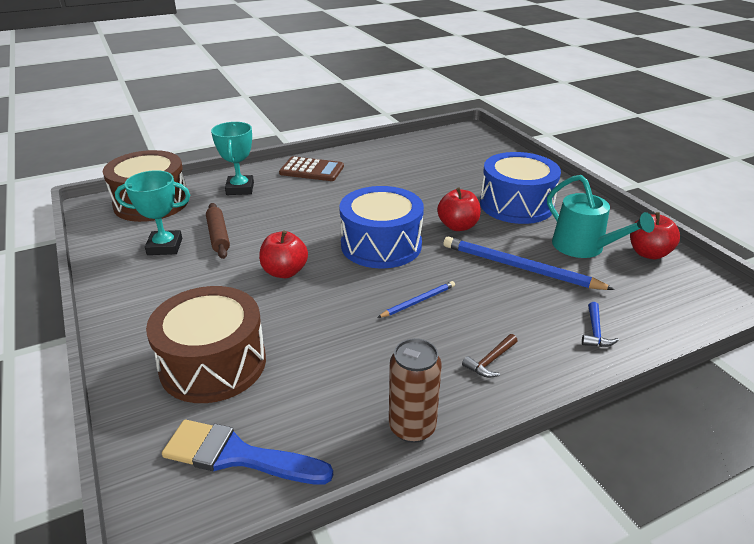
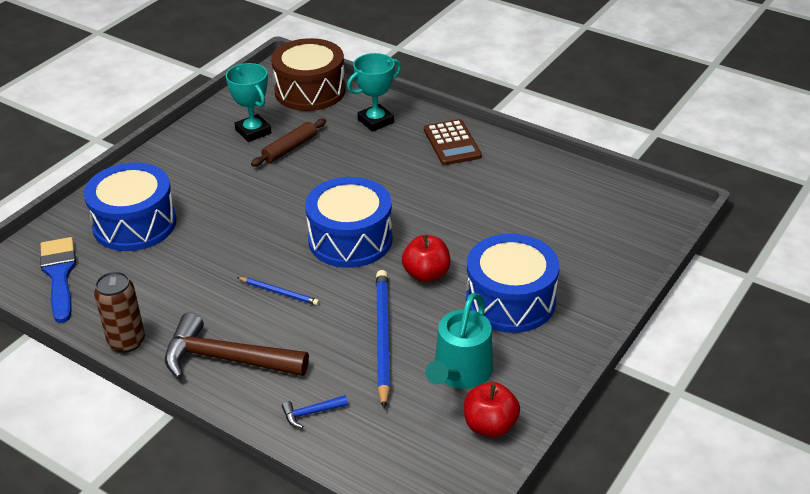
camera: 60 degrees right, 5 degrees up
(213, 364) = (134, 224): brown drum -> blue drum
(284, 272) = (266, 205): red apple -> none
(490, 361) = (226, 359): brown hammer -> brown hammer, size x2.36

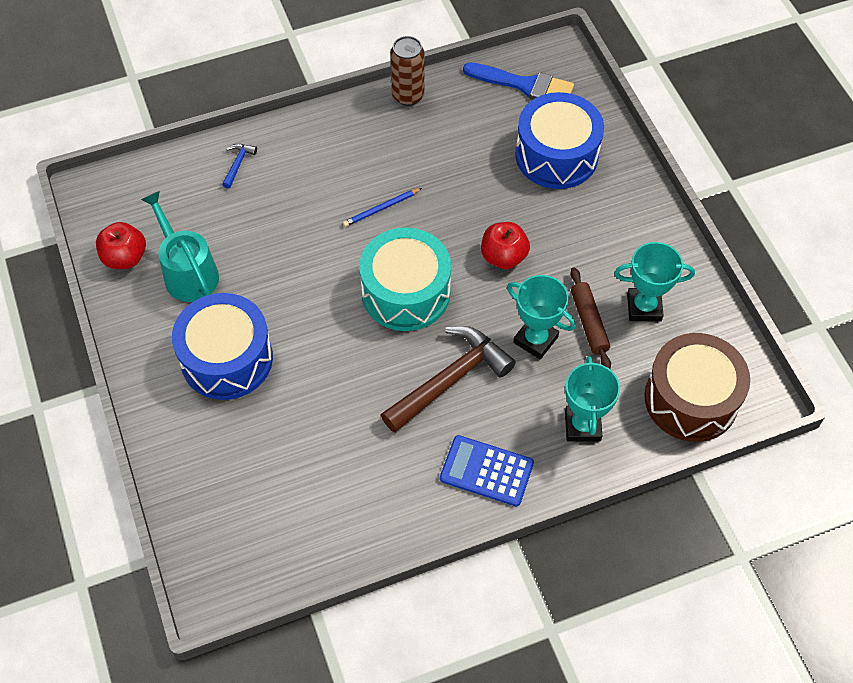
camera: 125 degrees right, 20 degrees up
(226, 359) = (336, 142): brown hammer -> brown hammer (450, 379)
(328, 164) = (535, 339): none -> turquoise trophy
(350, 239) = (406, 292): blue drum -> turquoise drum
(382, 337) = (269, 246): blue pencil -> none
(426, 274) = (312, 320): red apple -> red apple (503, 257)
(452, 143) = (486, 471): brown calculator -> blue calculator

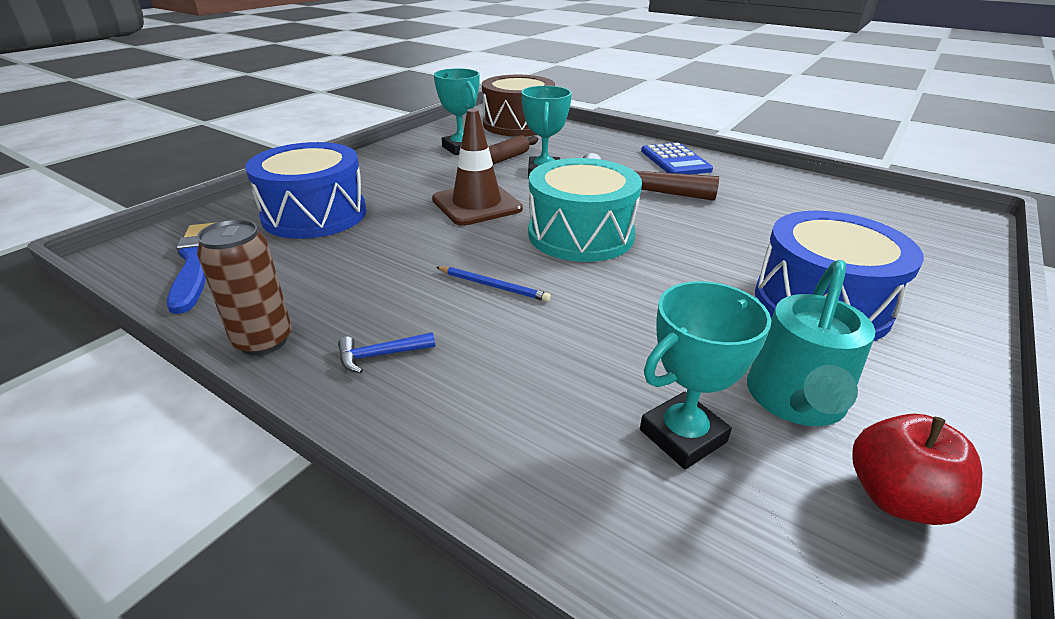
camera: 125 degrees left, 25 degrees down
(238, 164) = (557, 463): blue hammer -> blue hammer (380, 355)
(503, 257) = (477, 204): red apple -> brown traffic cone
(582, 426) = (588, 144): turquoise trophy -> turquoise trophy (682, 436)

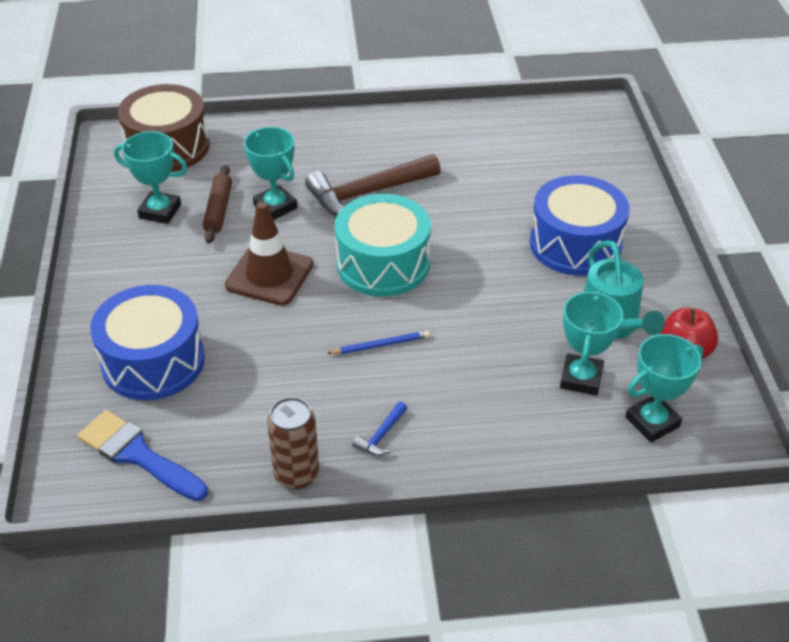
camera: 40 degrees left, 10 degrees up
(675, 161) = (363, 135): blue calculator -> none
(742, 565) = (652, 422): none -> turquoise trophy

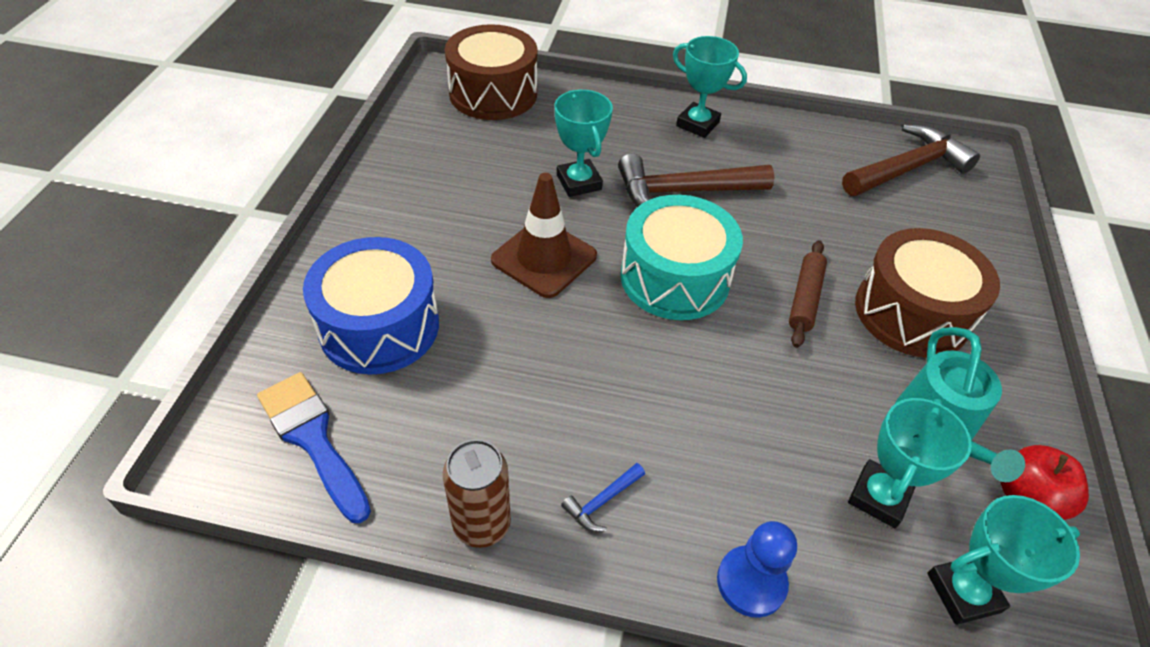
camera: 15 degrees right, 5 degrees up
(160, 211) = (457, 158): turquoise trophy -> turquoise trophy (697, 124)
(219, 210) = (518, 171): brown rolling pin -> brown rolling pin (805, 299)
(381, 345) = (640, 378): blue pencil -> none
(506, 456) = (751, 582): none -> blue pawn
(546, 130) = (908, 168): none -> brown hammer
(575, 244) = (911, 313): blue drum -> brown drum

